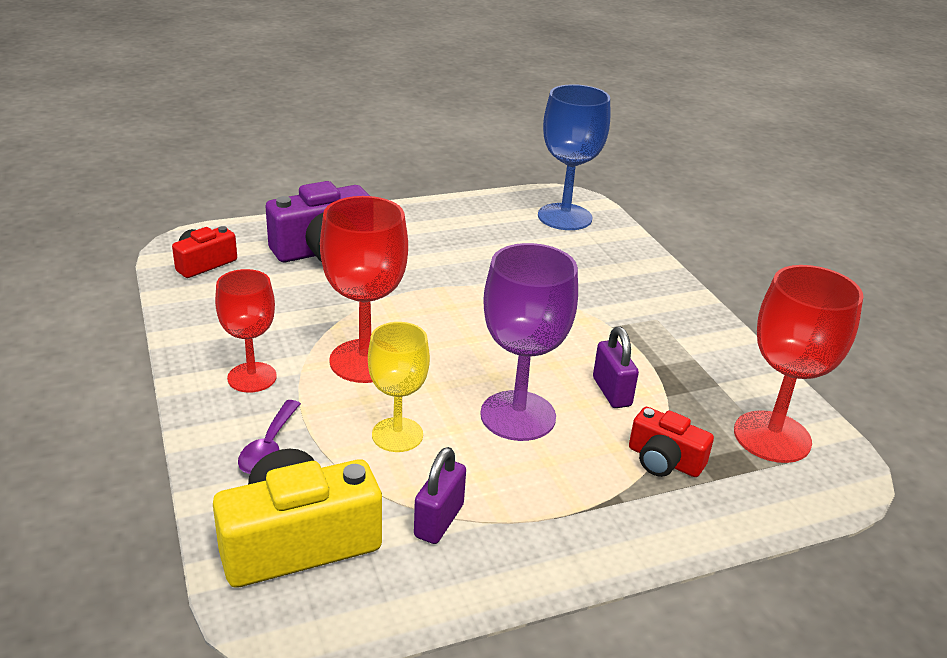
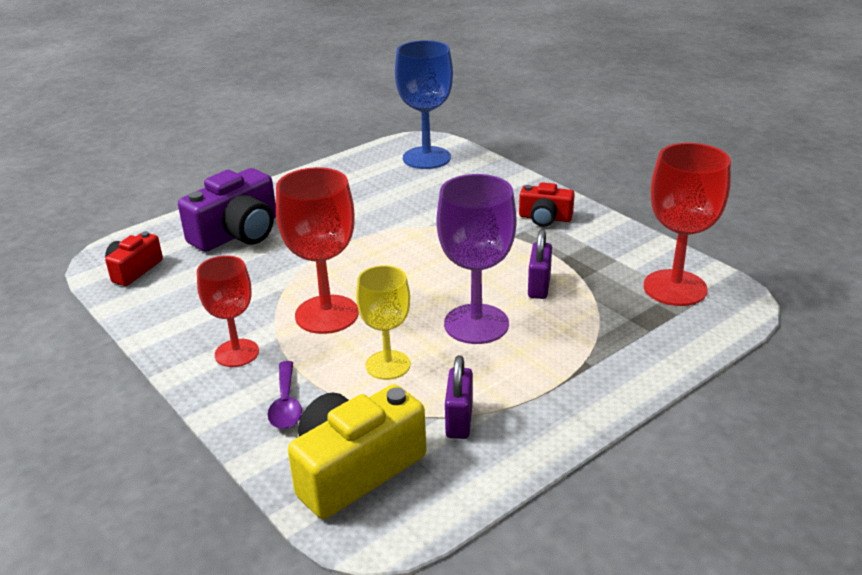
camera: 15 degrees left, 0 degrees up
(611, 392) = (539, 286): purple padlock -> purple padlock turned 45 degrees clockwise
(664, 460) = (606, 327): red camera -> red camera (545, 218)

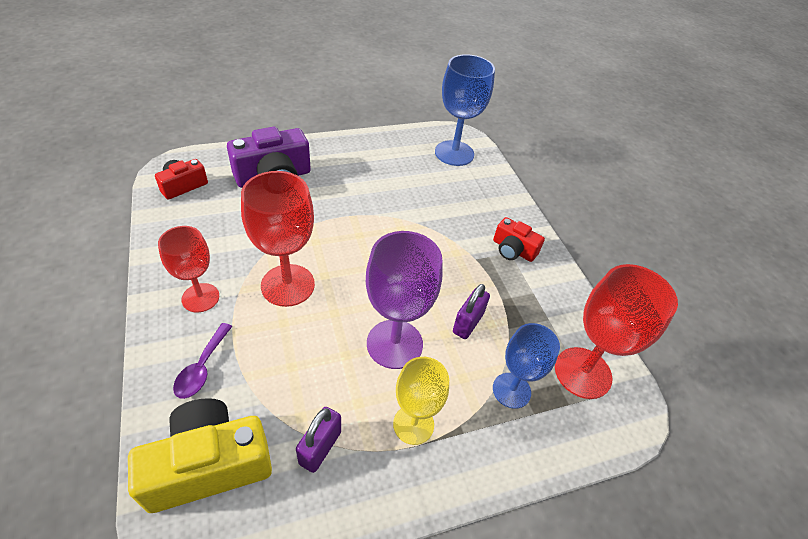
camera: 15 degrees right, 15 degrees up
(388, 365) = (301, 359): yellow goblet -> yellow goblet (413, 424)
(616, 321) = (511, 390): none -> blue goblet

